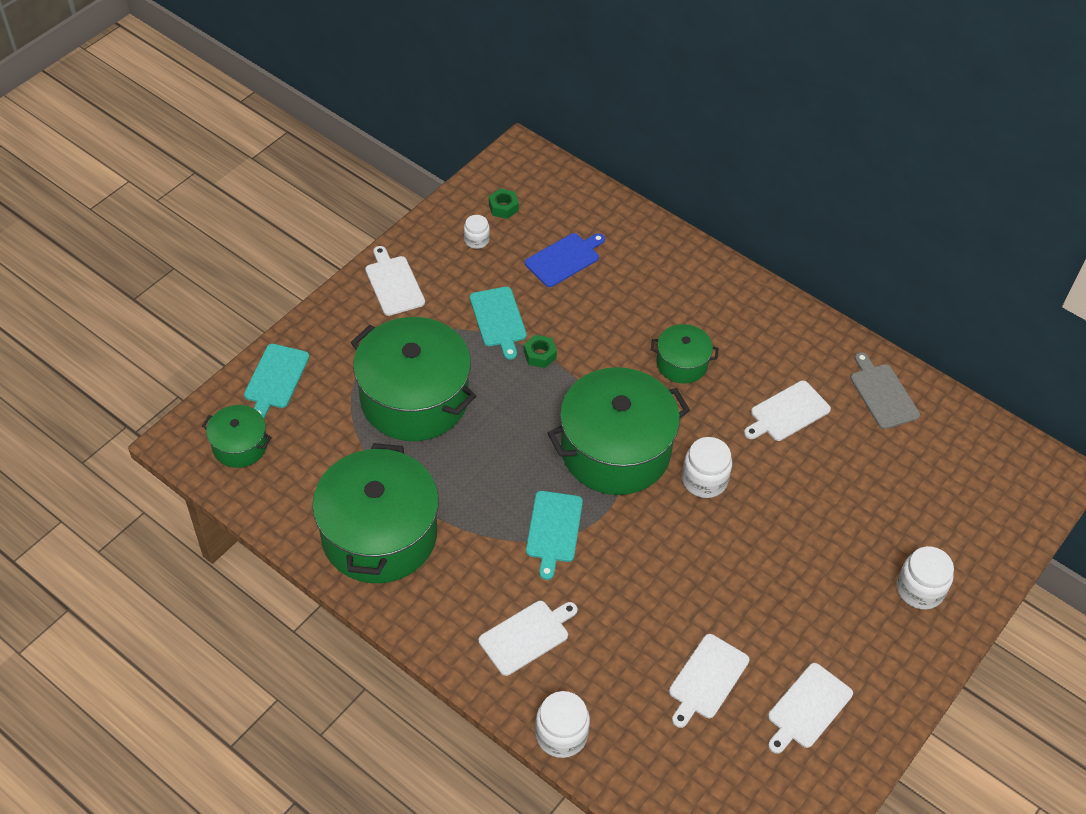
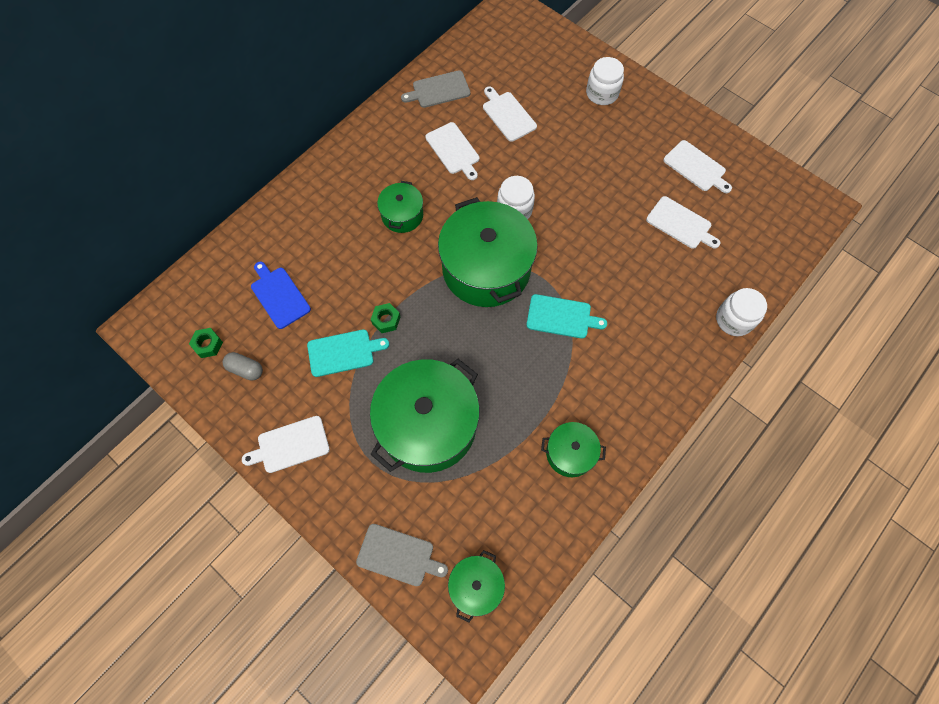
camera: 85 degrees left, 15 degrees up
(275, 379) = (398, 555): turquoise cutting board -> grey cutting board
(379, 534) = (570, 453): green pot -> green pot, size x0.49
(476, 240) = (245, 369): white jar -> grey capsule
(527, 636) = (656, 340): white cutting board -> white cutting board (508, 115)

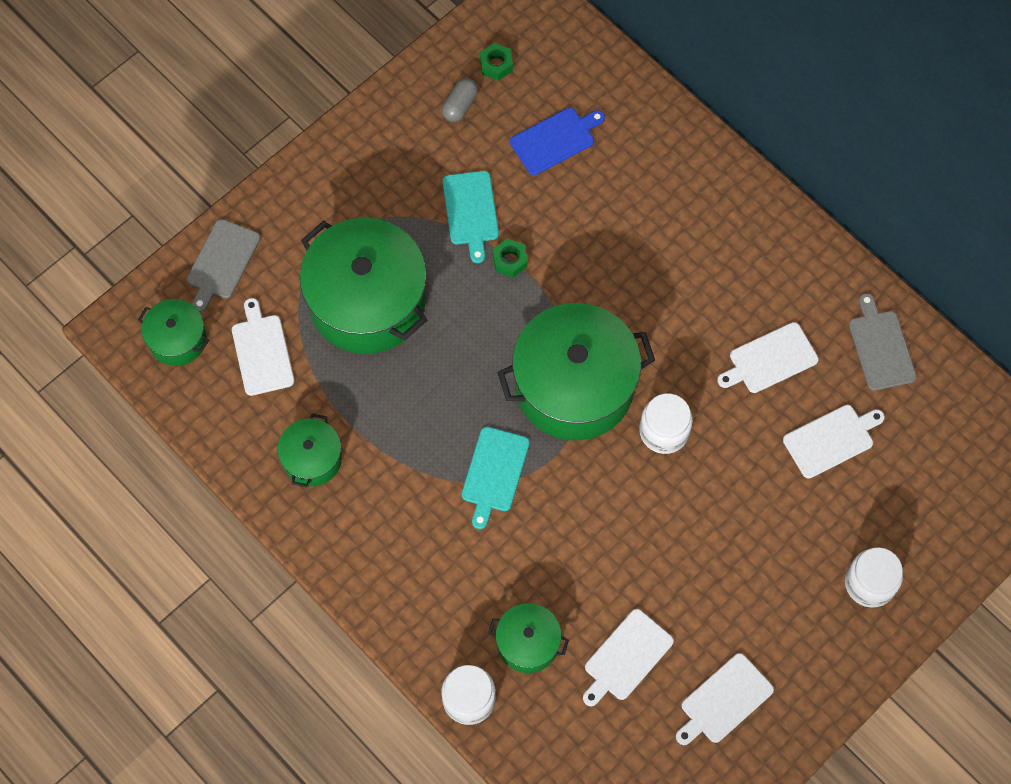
camera: 95 degrees right, 0 degrees up
(290, 445) = (361, 154): white cutting board -> white cutting board (262, 351)
(402, 215) = (664, 286): green pot -> green pot (528, 643)

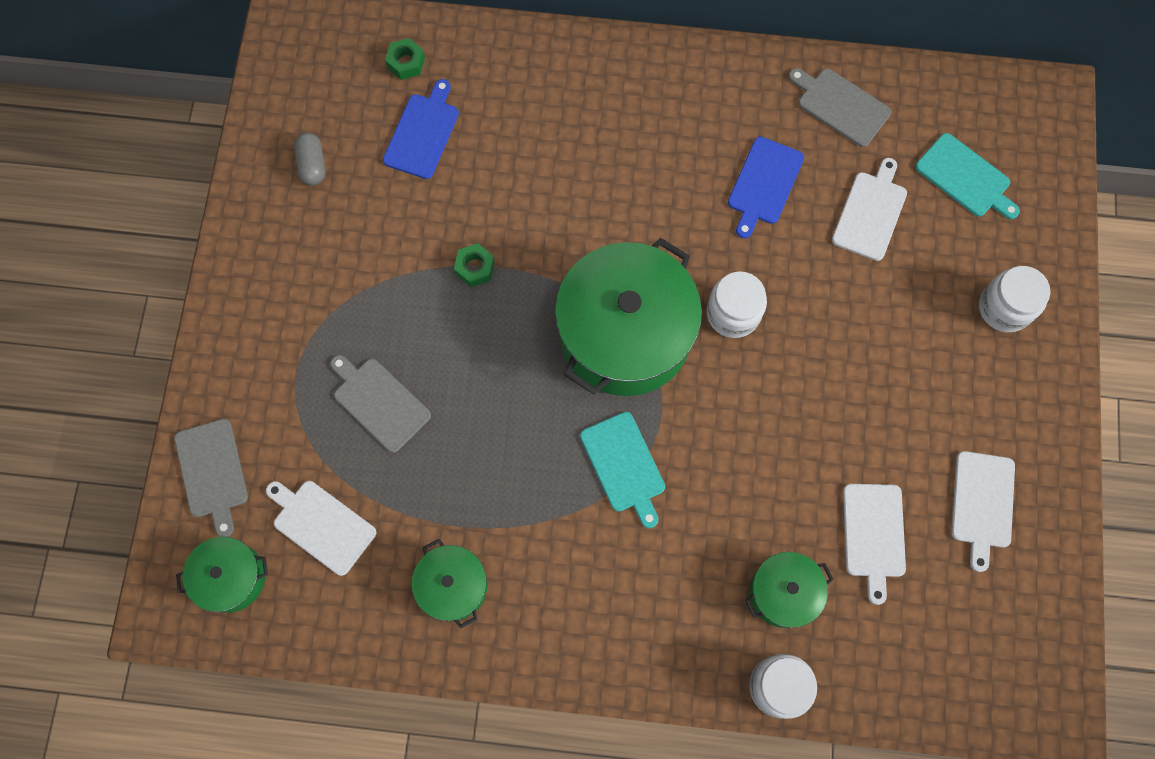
camera: 40 degrees left, 5 degrees up
(367, 301) = (379, 402): green pot -> grey cutting board
(471, 211) = (403, 250): turquoise cutting board -> turquoise cutting board (965, 178)
(496, 65) = (314, 105): green nut -> green nut (406, 63)
(770, 359) = (764, 184): white cutting board -> blue cutting board

